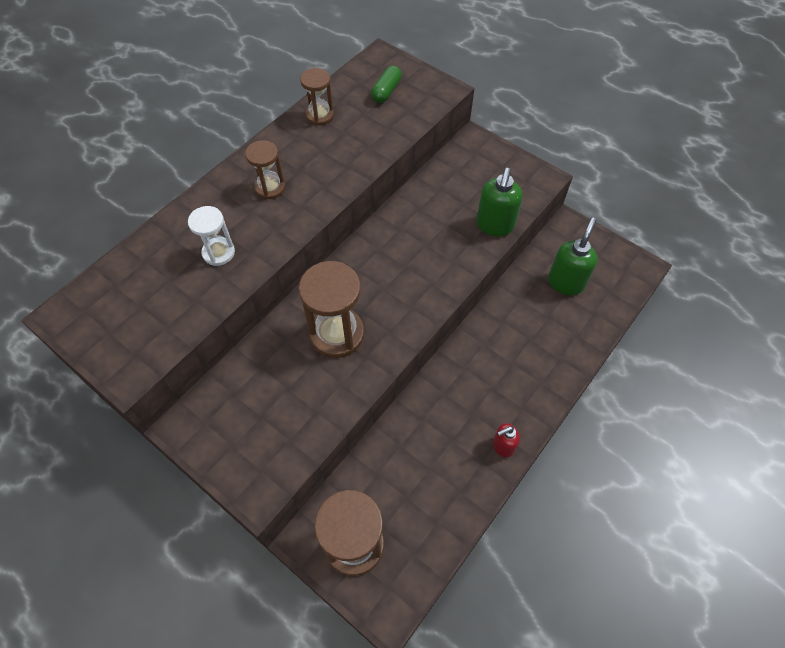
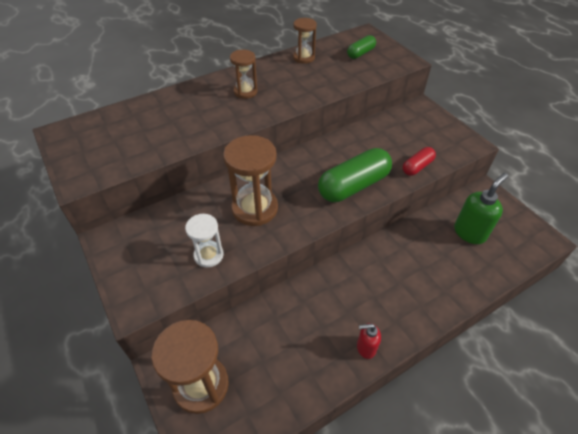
camera: 20 degrees right, 10 degrees down
(218, 252) = (187, 122): white hourglass -> white hourglass (208, 255)
(435, 271) = (353, 186): none -> green capsule
(494, 226) = (417, 167): green soap dispenser -> red capsule

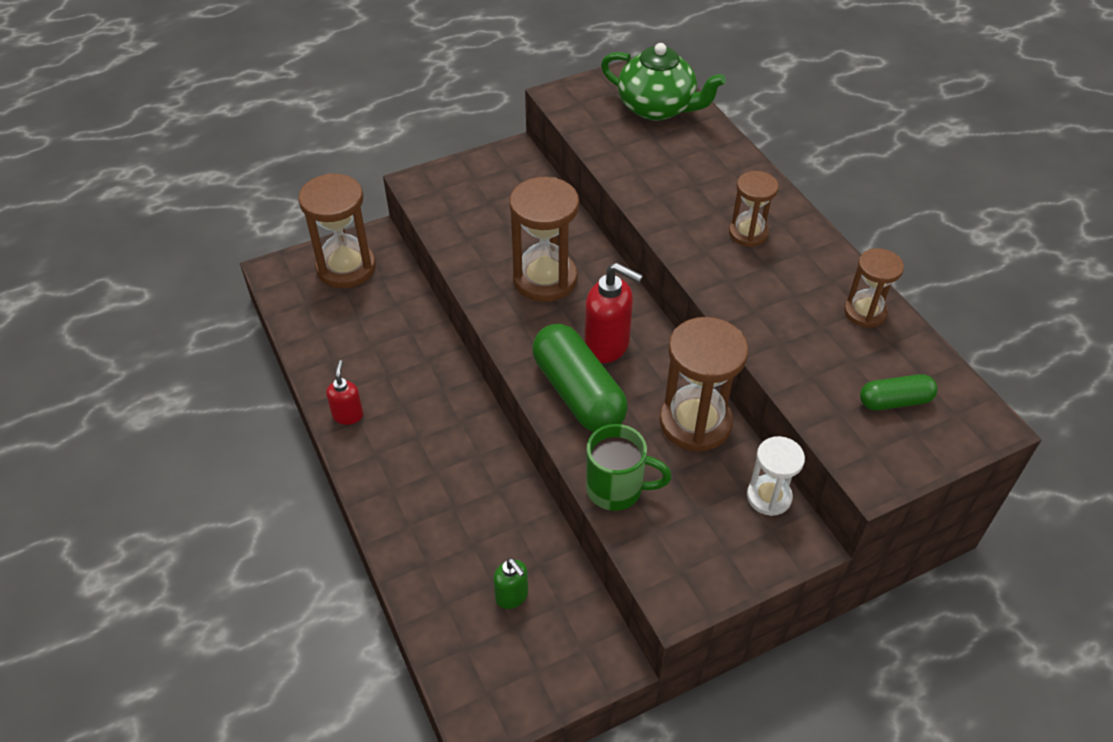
camera: 95 degrees right, 0 degrees up
(110, 128) = (657, 108): none -> green teapot
(208, 255) = (474, 236): white hourglass -> white hourglass (769, 497)
(312, 174) = (607, 346): none -> red soap dispenser
(360, 53) = (894, 401): green capsule -> green capsule turned 60 degrees counterclockwise
(362, 138) = (695, 422): none -> brown hourglass
(417, 167) = (616, 489): red capsule -> green mug
(470, 232) = (512, 596): green soap dispenser -> green soap dispenser, size x0.59

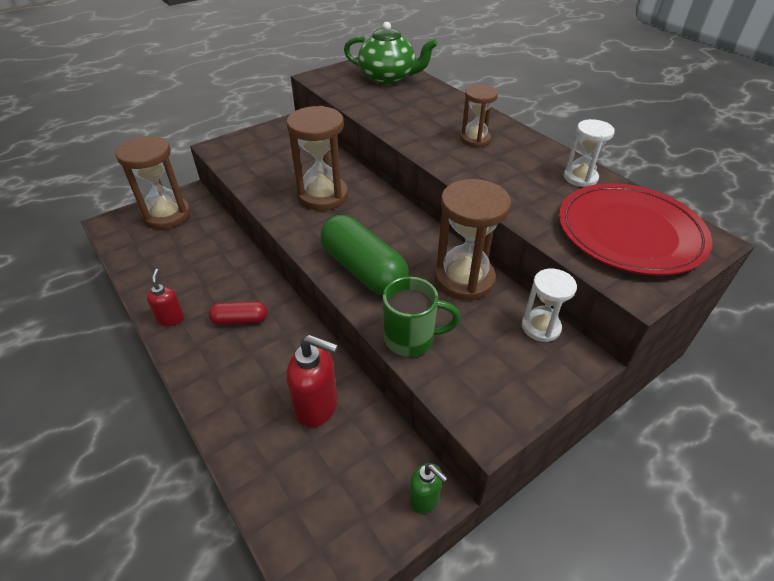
camera: 10 degrees left, 5 degrees down
(427, 428) = (240, 320): none -> red capsule
(512, 596) = (330, 449): green soap dispenser -> green soap dispenser (424, 499)
(607, 346) = (380, 234): red soap dispenser -> red soap dispenser (317, 407)
(865, 312) = (580, 178): brown hourglass -> white hourglass
(894, 401) = (629, 233): green capsule -> red plate

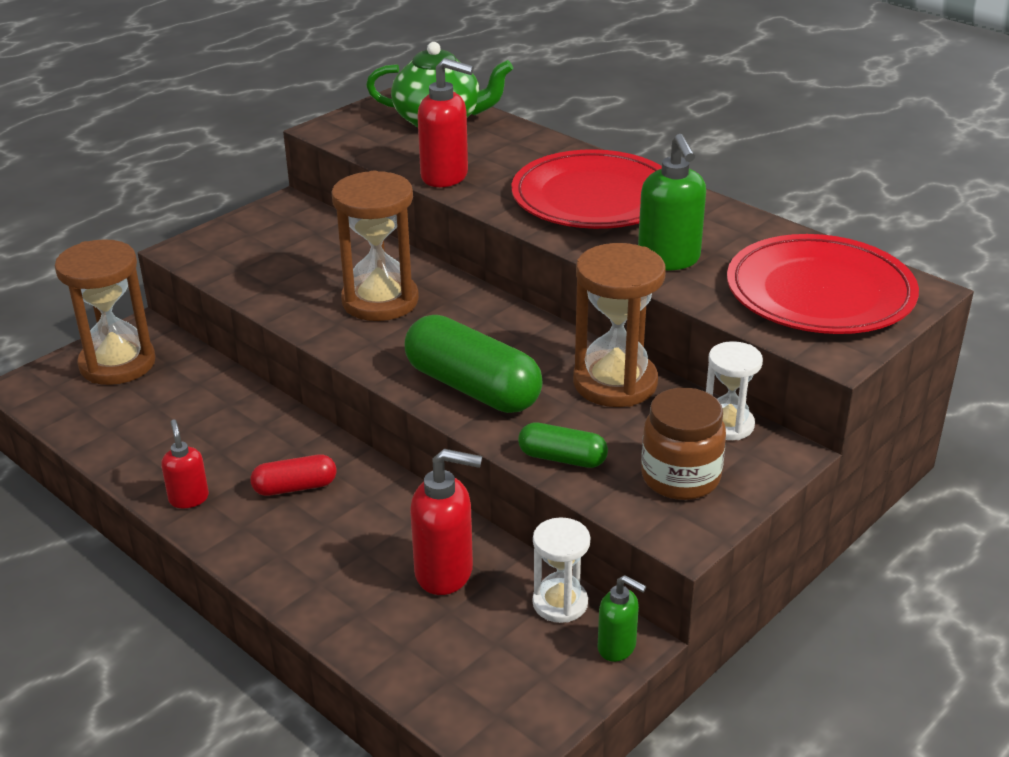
camera: 10 degrees left, 10 degrees down
(380, 115) = (445, 177): none -> red soap dispenser
(411, 339) = (562, 458): green mug -> green capsule
(475, 139) = (594, 197): brown hourglass -> red plate
(496, 370) = (680, 478): none -> brown jar
(518, 193) = (669, 260): none -> green soap dispenser
(580, 178) = (748, 233): white hourglass -> white hourglass (560, 603)

